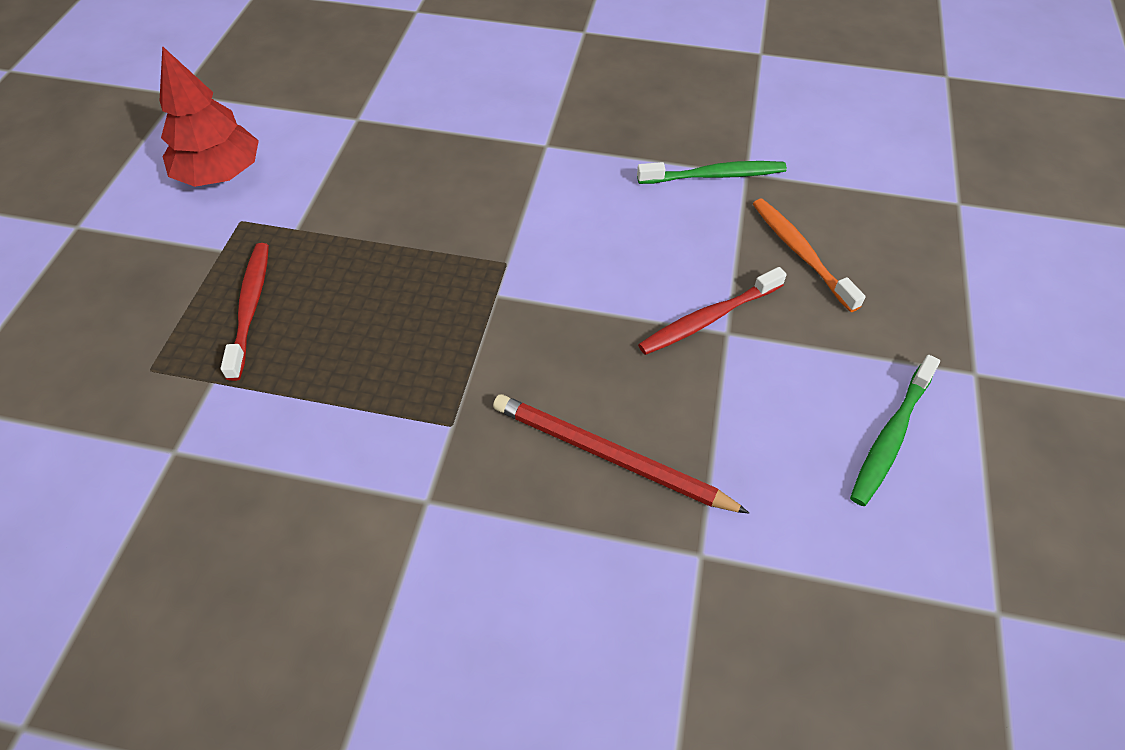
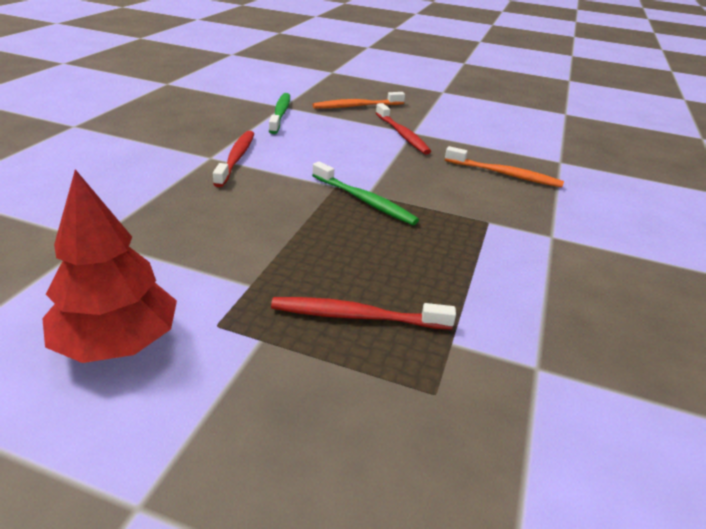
camera: 85 degrees left, 20 degrees down
(550, 165) = (236, 158): none -> red toothbrush
(609, 456) = (504, 174): red pencil -> orange toothbrush
(890, 436) = (481, 112): green toothbrush -> green toothbrush (364, 200)

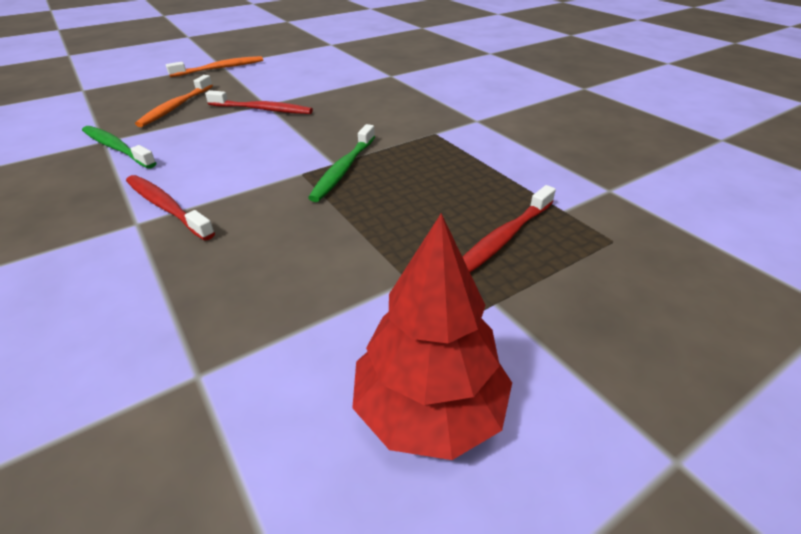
camera: 50 degrees left, 5 degrees up
(364, 200) = (343, 169): green toothbrush -> green toothbrush turned 120 degrees clockwise
(504, 174) = (381, 100): orange toothbrush -> orange toothbrush (220, 68)

